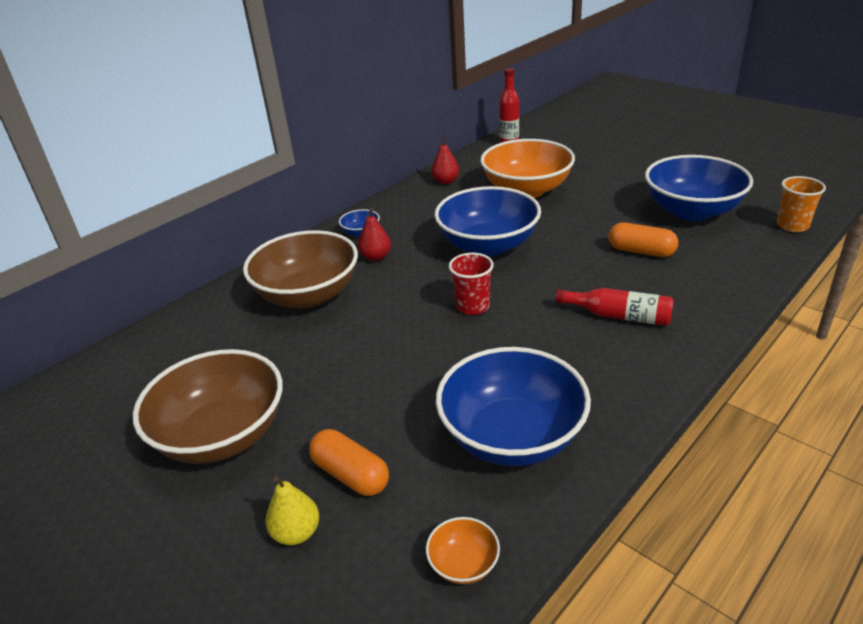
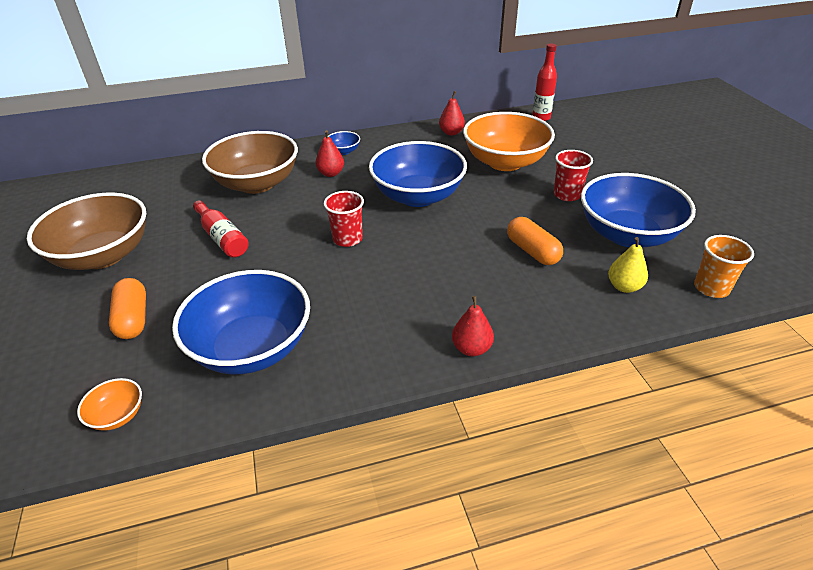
camera: 30 degrees right, 5 degrees up
(296, 533) = (64, 338): yellow pear -> yellow pear (624, 287)
(610, 198) = (567, 195): none -> red cup
(619, 316) = (443, 296): red bottle -> red bottle (222, 238)
(693, 344) = (471, 348): none -> red pear

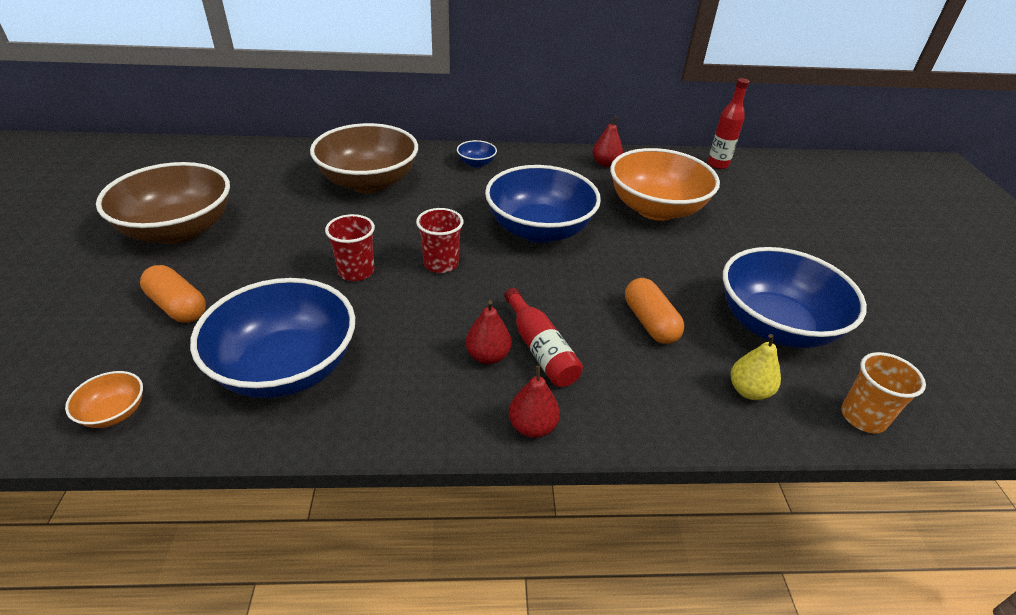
camera: 10 degrees right, 0 degrees up
(133, 319) = (178, 306): orange capsule -> orange capsule turned 45 degrees counterclockwise
(222, 238) = (307, 235): red bottle -> red bottle (540, 349)
(331, 173) = (452, 186): red pear -> red pear (488, 356)
(567, 195) = (717, 262): red cup -> red cup (356, 271)

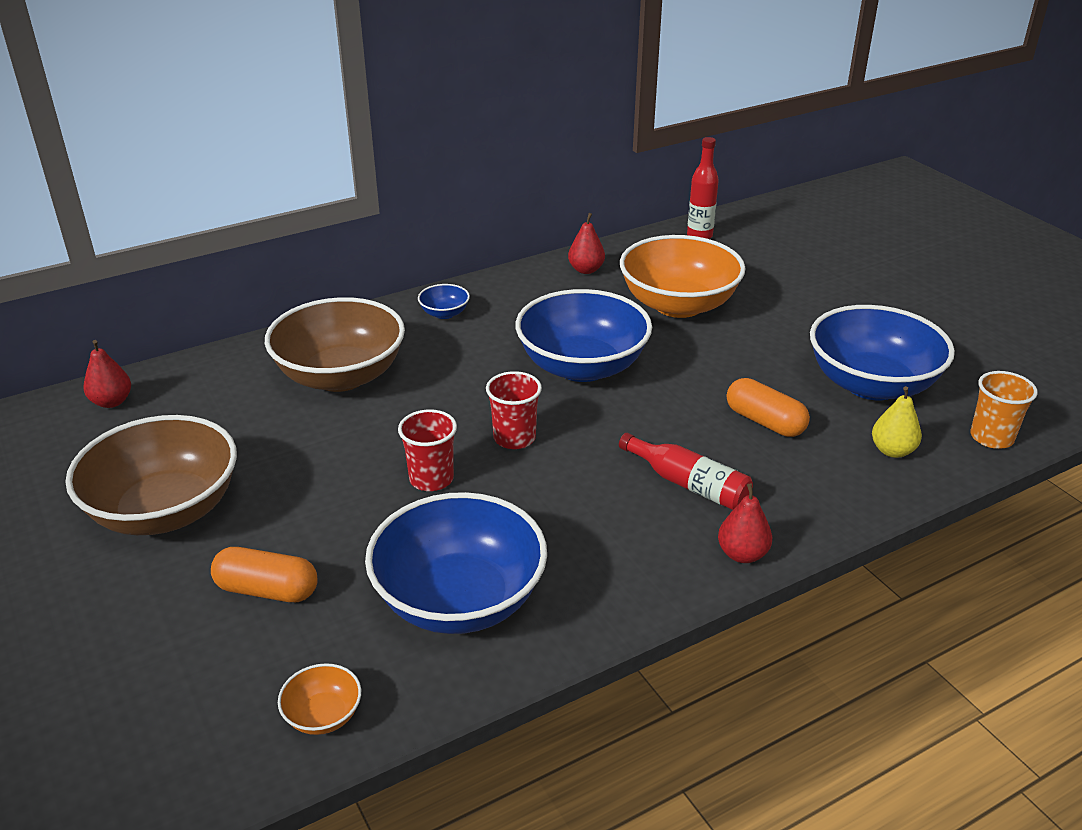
camera: 25 degrees left, 5 degrees down
(488, 356) = (646, 510): red pear -> red pear (112, 402)

